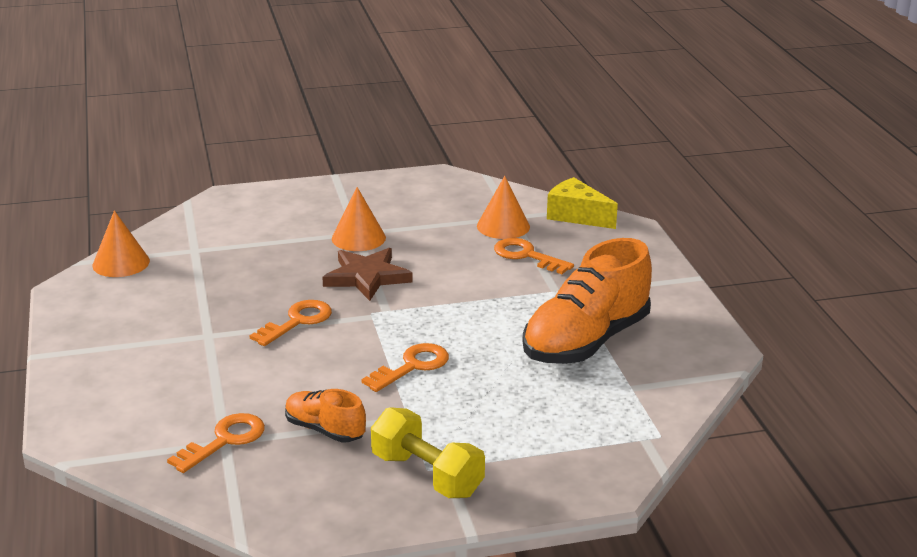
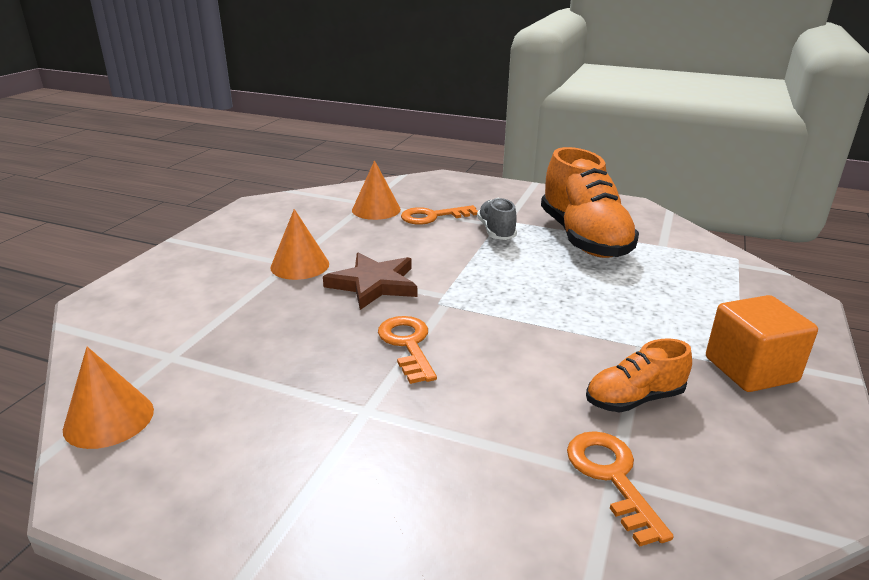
camera: 55 degrees left, 0 degrees up
(412, 366) = (554, 315): orange key -> none
(427, 475) = (750, 369): yellow dumbbell -> orange cube
(538, 295) = (496, 231): none -> grey shoe
(576, 216) = (401, 185): yellow cheese -> none

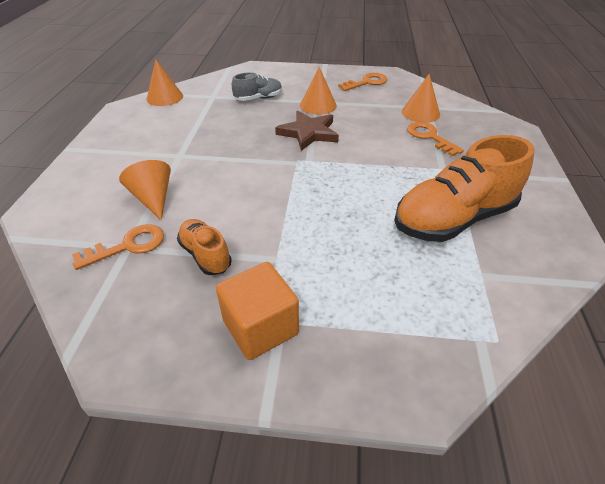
camera: 75 degrees right, 15 degrees up
(407, 344) = (243, 157): orange key -> orange key (367, 82)
(490, 446) = (153, 198): none -> orange cone
(496, 231) = (427, 169): grey shoe -> grey shoe (258, 98)

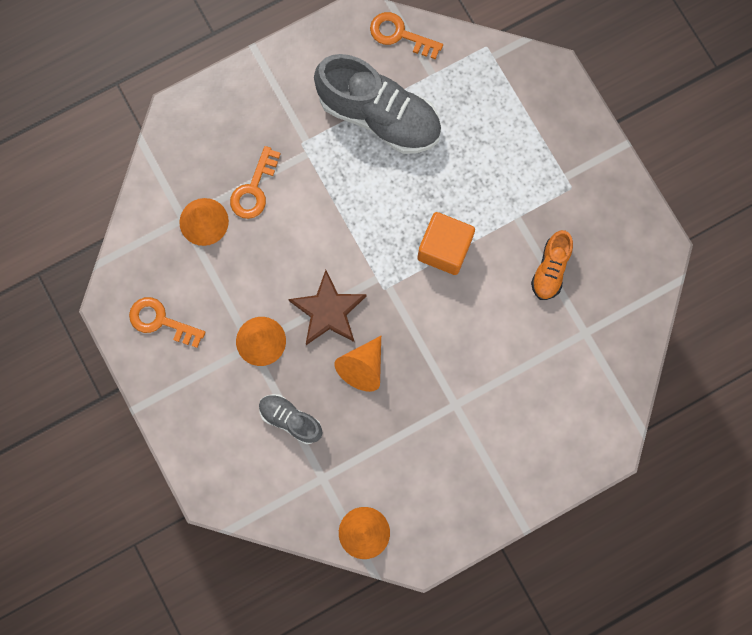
camera: 125 degrees left, 35 degrees up
(128, 246) = (584, 333): orange key -> orange key (400, 35)
(153, 198) = (526, 367): orange cone -> orange cone (363, 367)
(260, 327) = (578, 186): orange cube -> orange cube (444, 249)
(453, 219) = (379, 116): orange shoe -> grey shoe

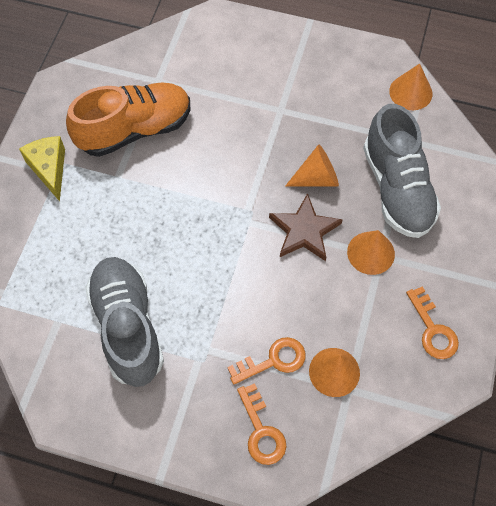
camera: 135 degrees left, 15 degrees down
(290, 419) = (397, 189): grey shoe -> grey shoe, size x1.98
(400, 35) = (45, 373): orange key -> orange key (261, 431)
(444, 249) = (185, 200): orange cube -> none
(550, 269) = (135, 130): orange shoe -> orange shoe, size x1.98
(575, 173) = (49, 169): none -> yellow cheese

